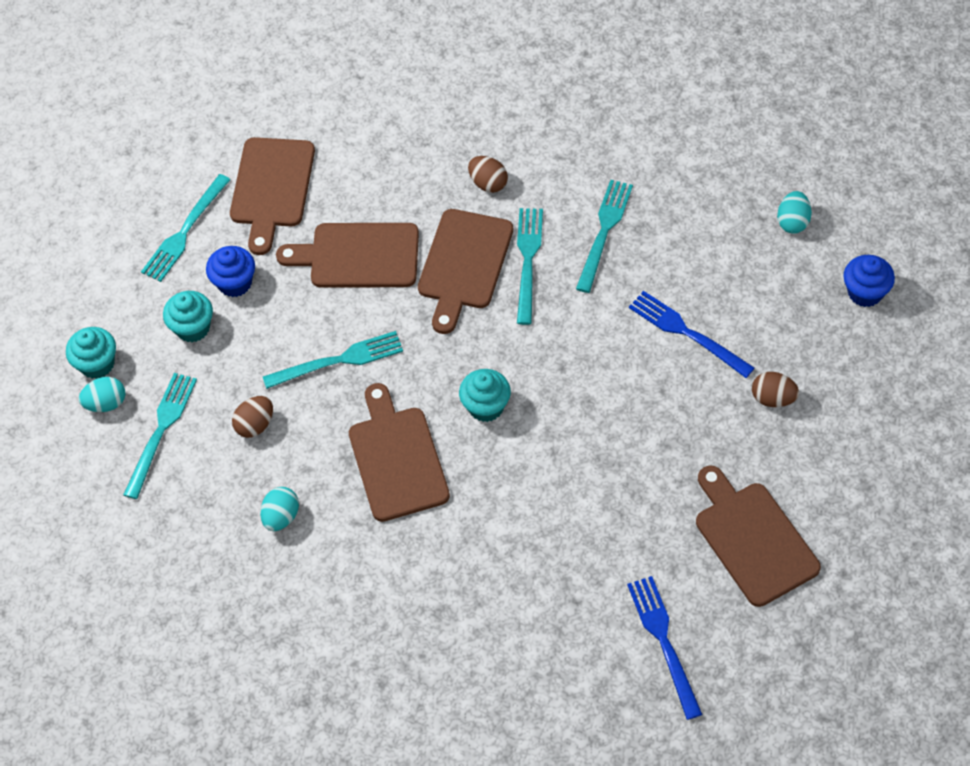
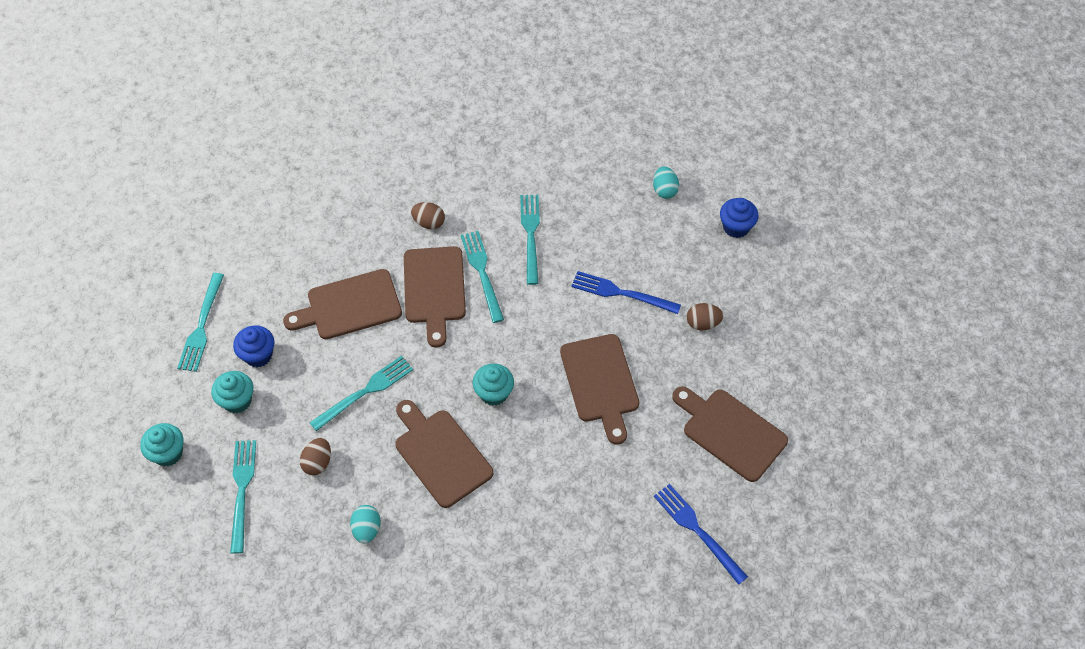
camera: 25 degrees left, 0 degrees up
(106, 403) = (188, 482): turquoise egg -> none
(272, 188) = (260, 272): brown cutting board -> brown cutting board (601, 382)

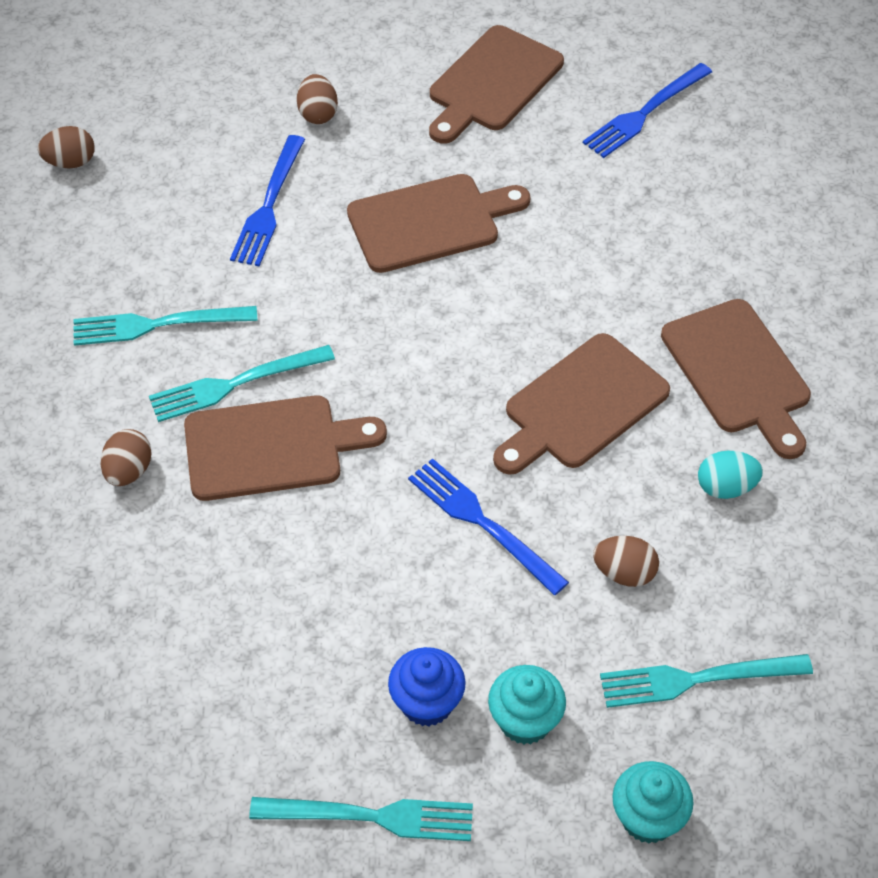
camera: 95 degrees left, 5 degrees down
(349, 306) = (312, 571): brown cutting board -> brown cutting board (739, 372)
(366, 391) = (481, 522): turquoise fork -> blue fork
(494, 393) = (464, 348): turquoise cupcake -> none
(664, 190) = (70, 162): turquoise egg -> brown egg
(736, 227) = (144, 81): blue cupcake -> none

